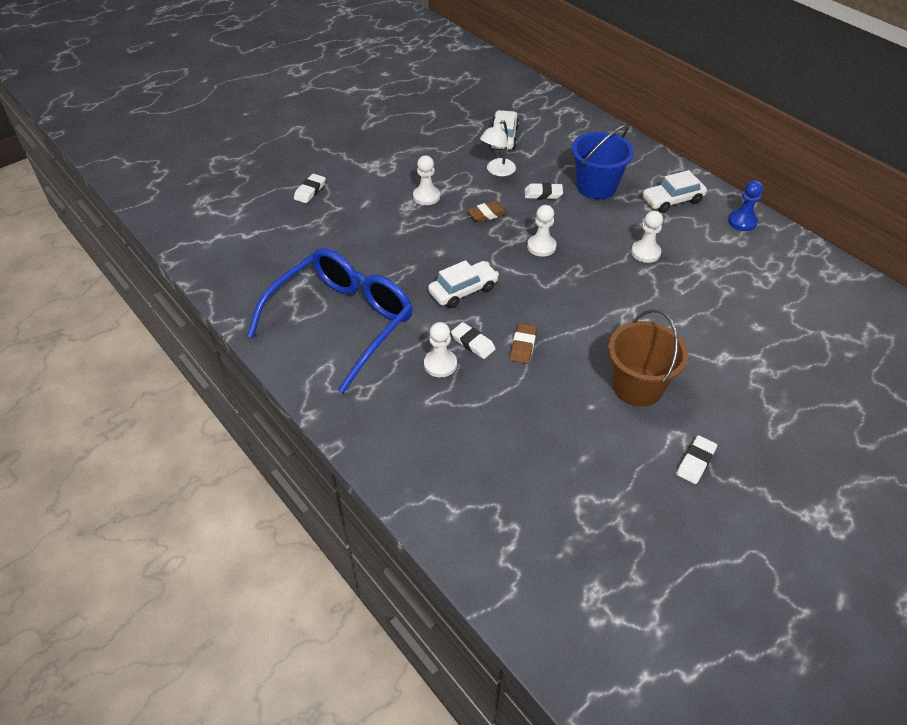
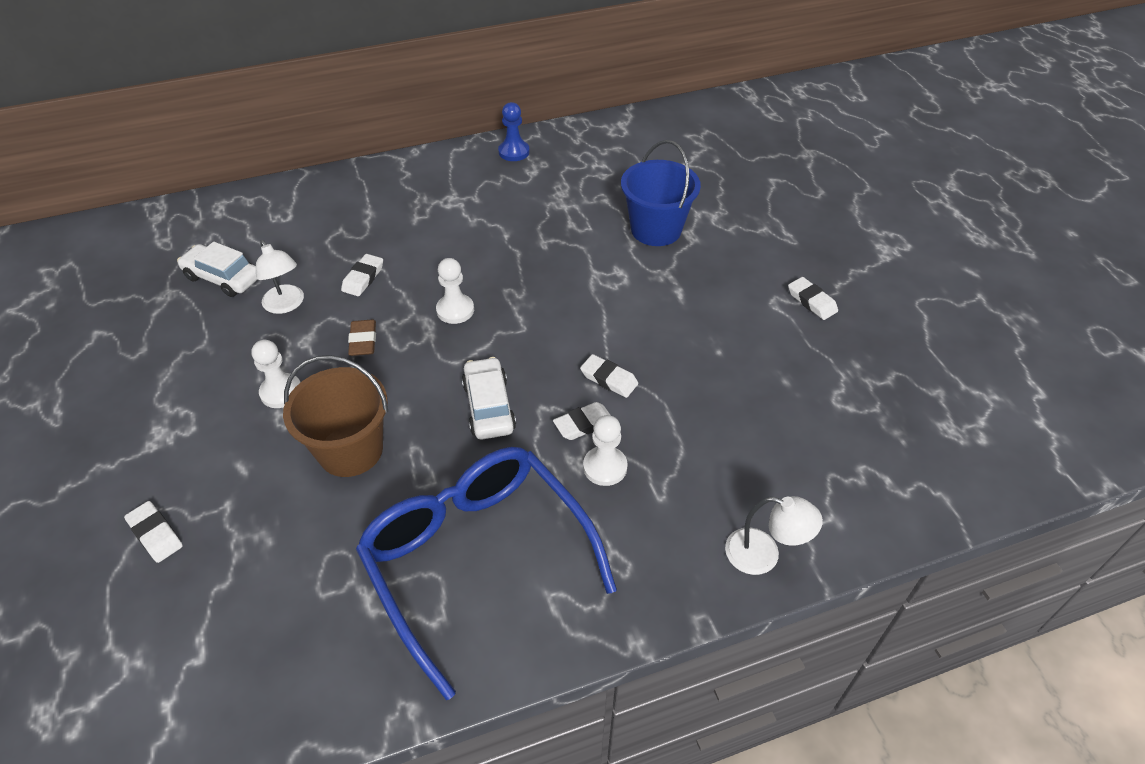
camera: 70 degrees left, 0 degrees up
(403, 472) = (763, 555): none -> white lamp
(523, 346) = (609, 379): brown eraser -> white eraser
(596, 187) = (384, 231): blue bucket -> blue bucket (656, 229)
(637, 386) = (705, 307): brown bucket -> brown bucket (350, 450)
(645, 252) = (517, 232): white pawn -> none
(672, 200) = (449, 184): white car -> none

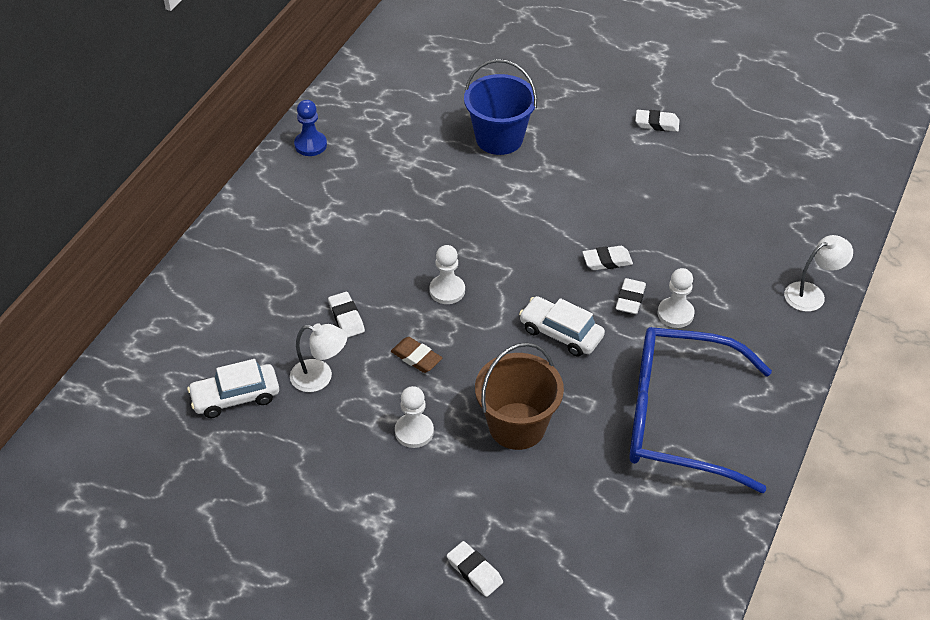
camera: 45 degrees left, 0 degrees up
(155, 534) = (474, 571): white eraser -> white eraser turned 45 degrees clockwise

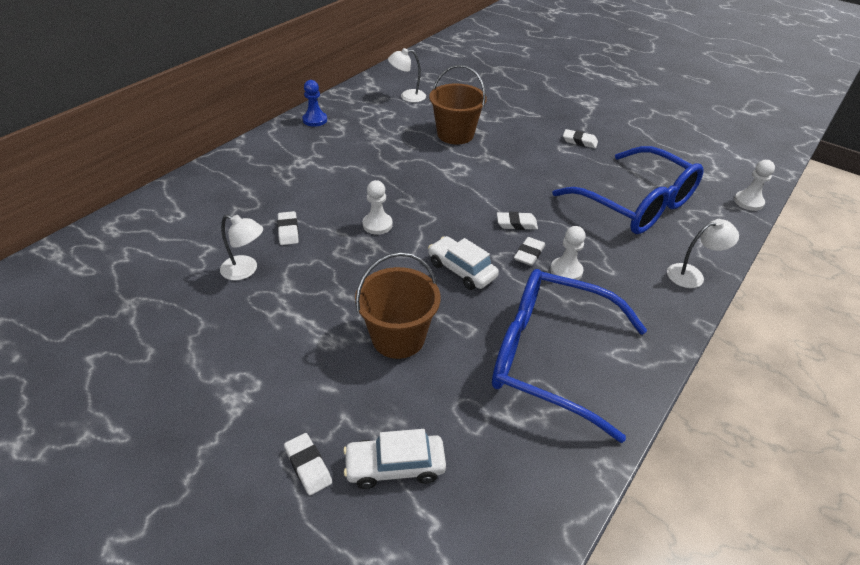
camera: 10 degrees right, 5 degrees down
(235, 397) = (169, 274): white car -> white car (395, 466)
(414, 431) = (305, 326): white pawn -> white pawn (748, 202)
(416, 357) = (332, 269): brown eraser -> none
(417, 83) = (407, 96): none -> white lamp
(499, 138) = (455, 134): blue bucket -> brown bucket
(739, 209) = (636, 204): none -> blue glasses

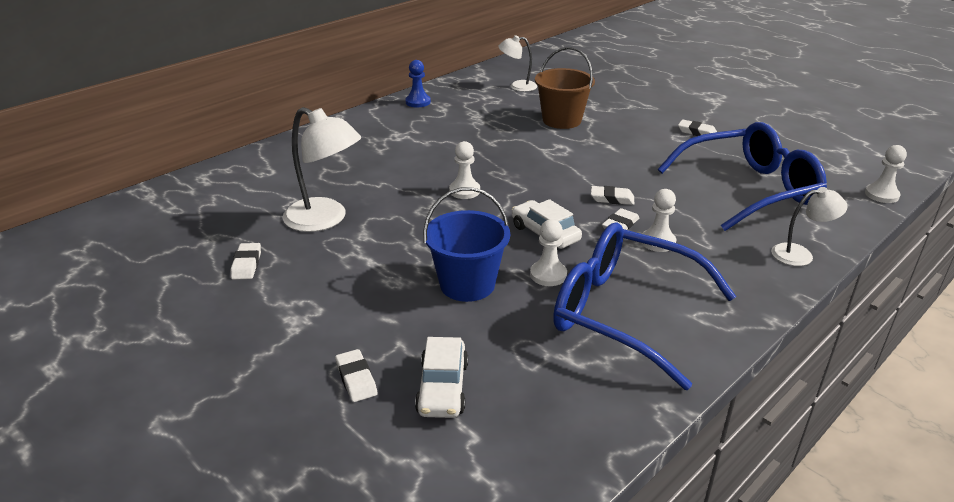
camera: 10 degrees right, 10 degrees down
(245, 270) = (325, 219): white lamp -> white lamp, size x1.70
(288, 231) = (373, 190): white eraser -> white eraser (247, 264)
(395, 466) = (443, 388): white car -> white car turned 90 degrees counterclockwise
(398, 337) = (467, 284): brown bucket -> blue bucket
(473, 319) = (548, 275): none -> white pawn
(636, 204) = (749, 189): blue glasses -> blue glasses turned 75 degrees counterclockwise

